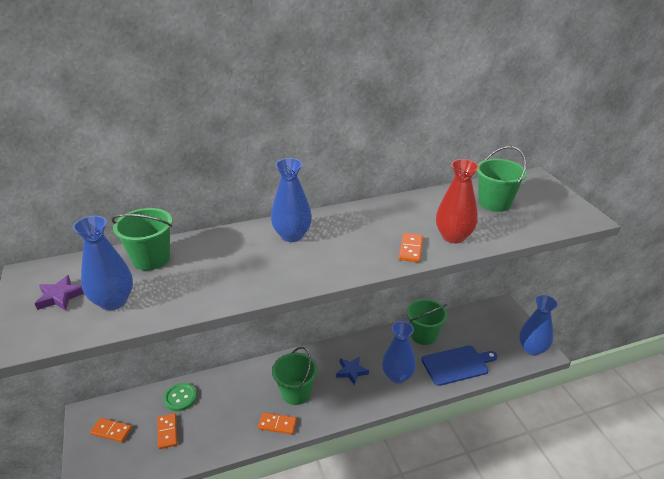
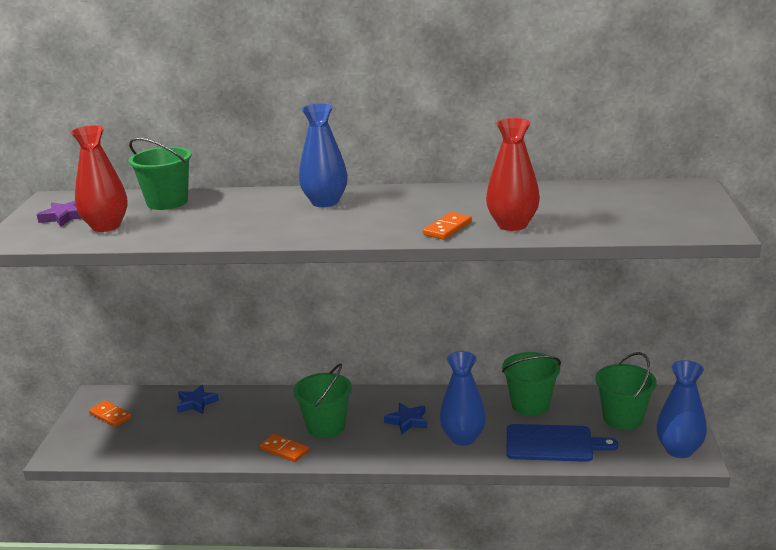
camera: 25 degrees right, 10 degrees down
(113, 301) = (106, 226): blue vase -> red vase
(167, 432) = (164, 429): orange domino -> none
(180, 397) = (196, 403): green button -> blue star
(494, 203) = (603, 203): green bucket -> green bucket (623, 418)

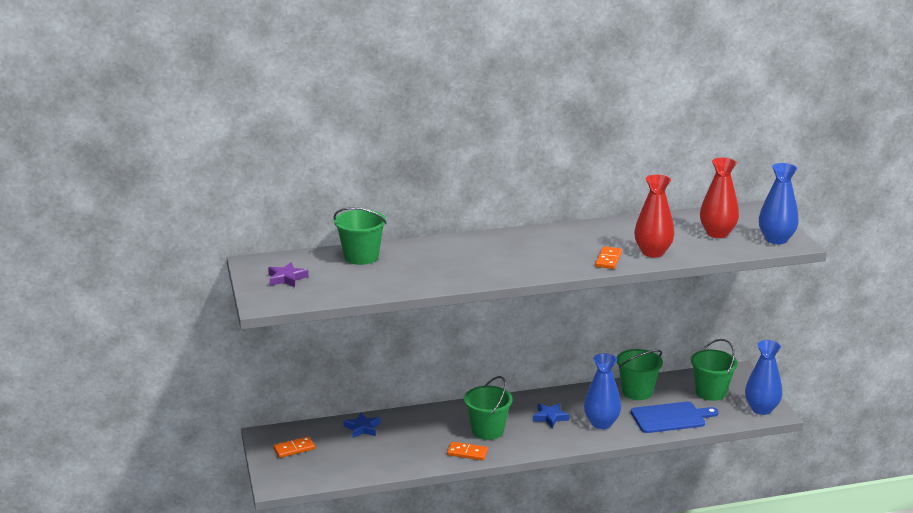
camera: 20 degrees left, 0 degrees up
(106, 226) = (334, 283): red vase -> red vase (717, 233)
(110, 415) = (294, 449): orange domino -> orange domino turned 45 degrees counterclockwise
(325, 202) = (494, 245): blue vase -> blue vase (776, 239)

